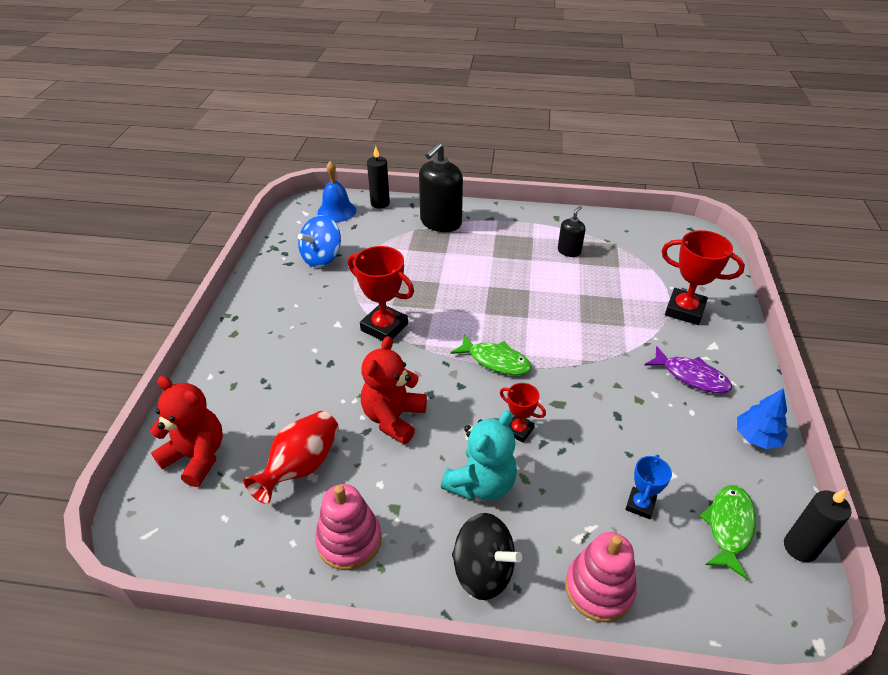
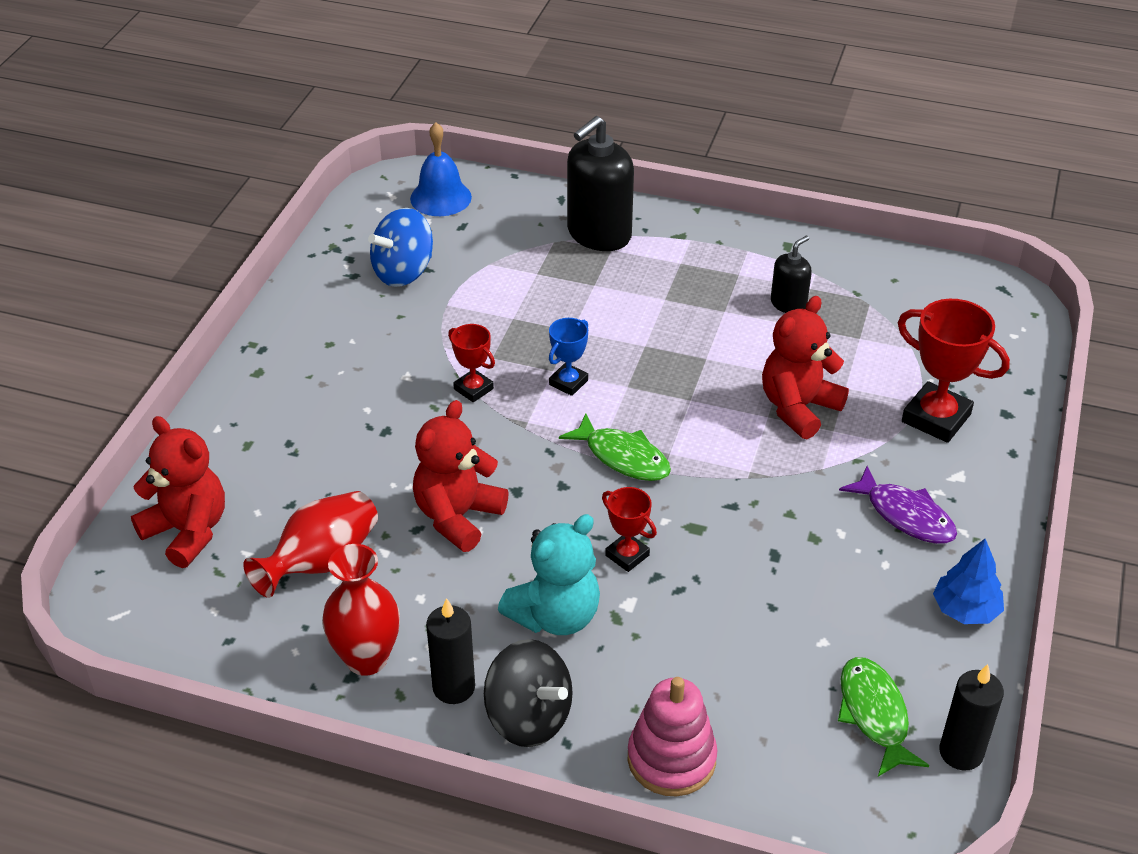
camera: 10 degrees right, 0 degrees up
(349, 540) = (366, 658): pink stacking toy -> red vase
(380, 203) = (511, 191): black candle -> black candle (454, 687)
(384, 327) = (473, 389): red trophy -> red trophy, size x0.56
(598, 314) = (798, 408): none -> red teddy bear
(640, 505) = (763, 671): blue trophy -> blue trophy (568, 382)
(729, 527) = (874, 714): green fish -> green fish turned 45 degrees counterclockwise

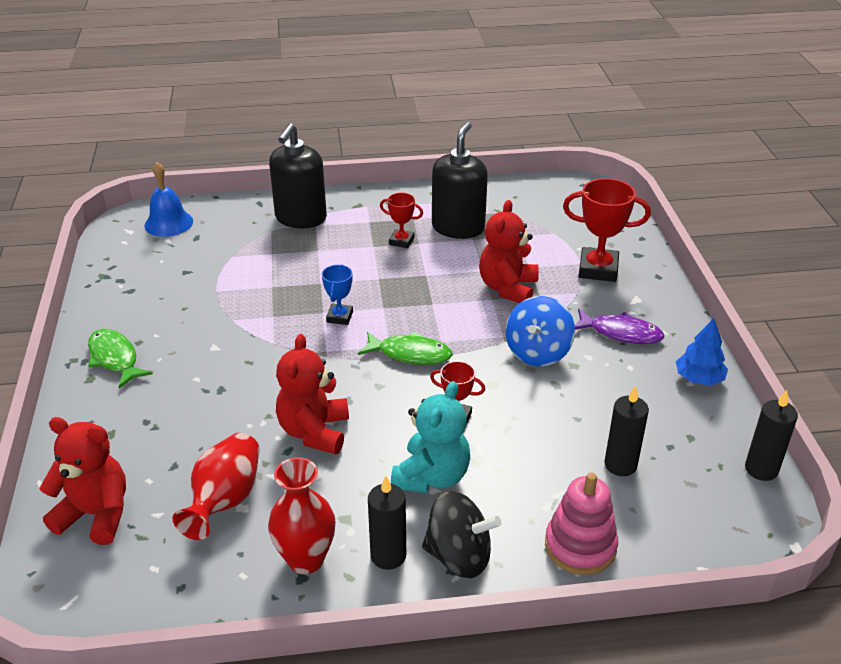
camera: 25 degrees left, 5 degrees down
(403, 272) = (169, 278): blue spinning top -> blue spinning top (538, 352)
(473, 389) = (271, 341): red trophy -> red trophy (401, 241)
(785, 682) = (620, 465): none -> black candle
(788, 304) = (458, 228): black soap dispenser -> black soap dispenser, size x1.90
(874, 714) = (691, 465): green fish -> green fish (115, 358)

